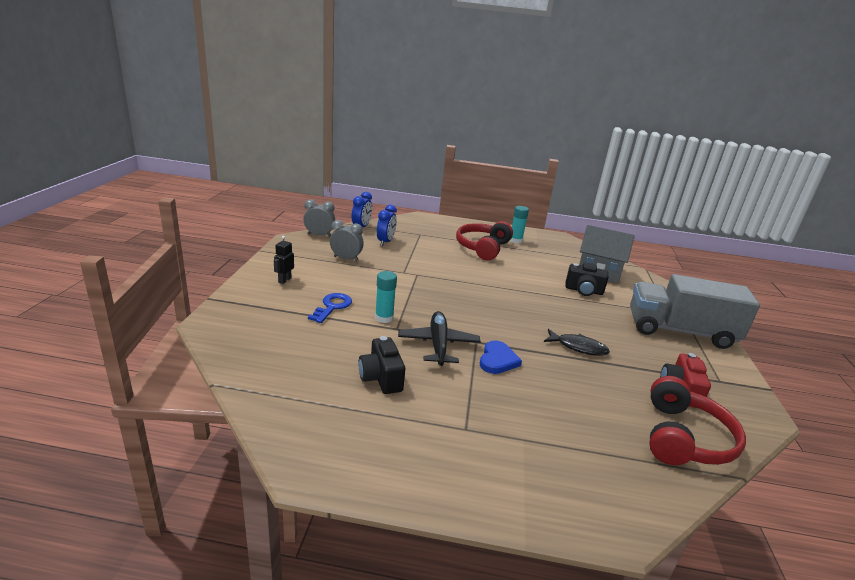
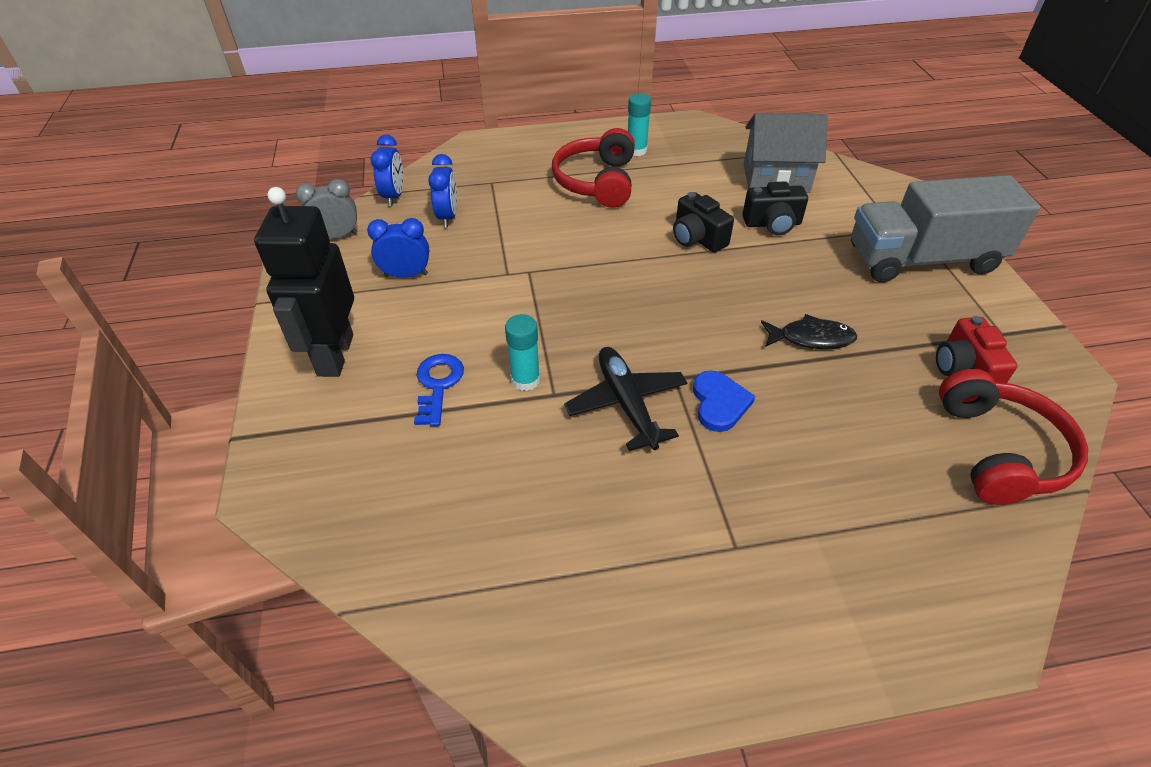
camera: 15 degrees left, 20 degrees up
(284, 280) = (334, 355): black robot -> black robot, size x2.38
(346, 259) = (406, 275): grey clock -> blue clock
(381, 378) = (580, 500): black camera -> black camera (697, 238)

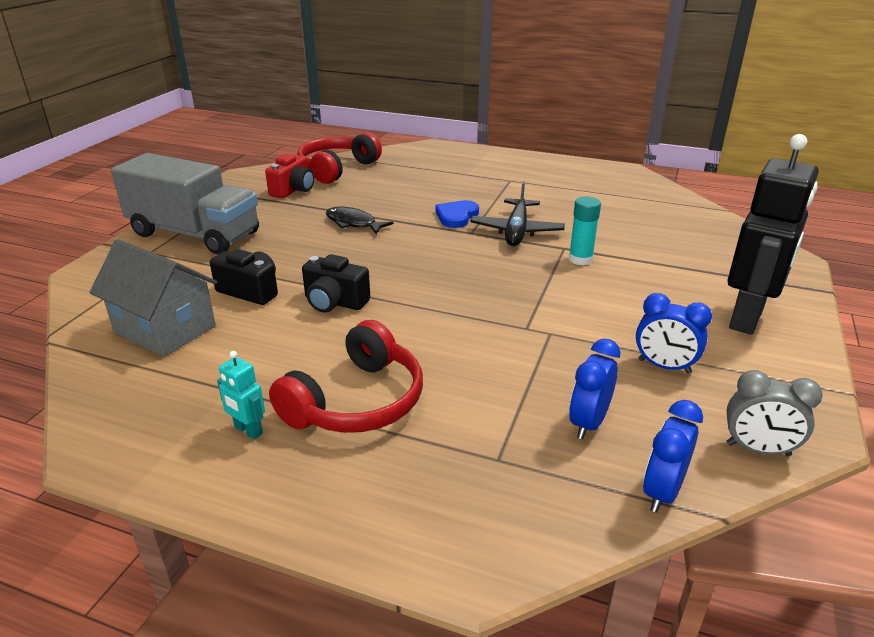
camera: 150 degrees left, 15 degrees down
(438, 385) = (652, 275): blue key -> none
(636, 150) = (248, 431): turquoise glue stick -> turquoise robot
(697, 238) = (334, 302): black camera -> black camera turned 120 degrees clockwise

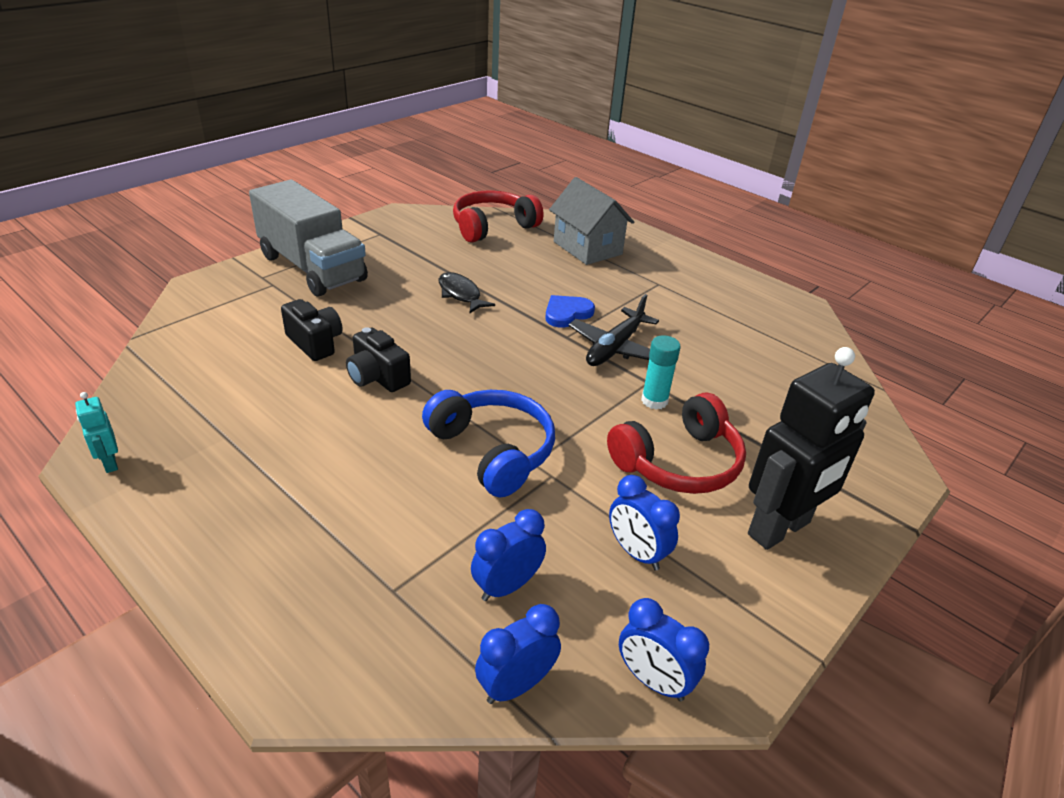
camera: 20 degrees right, 5 degrees up
(165, 329) = (219, 360): grey house -> grey house (587, 248)
(248, 431) = (211, 483): turquoise robot -> turquoise robot (109, 463)
(293, 190) = (433, 241): red camera -> none
(357, 401) = (318, 487): red headphones -> red headphones (679, 462)
(486, 329) = (493, 450): none -> blue headphones
(758, 449) = (653, 681): grey clock -> blue clock

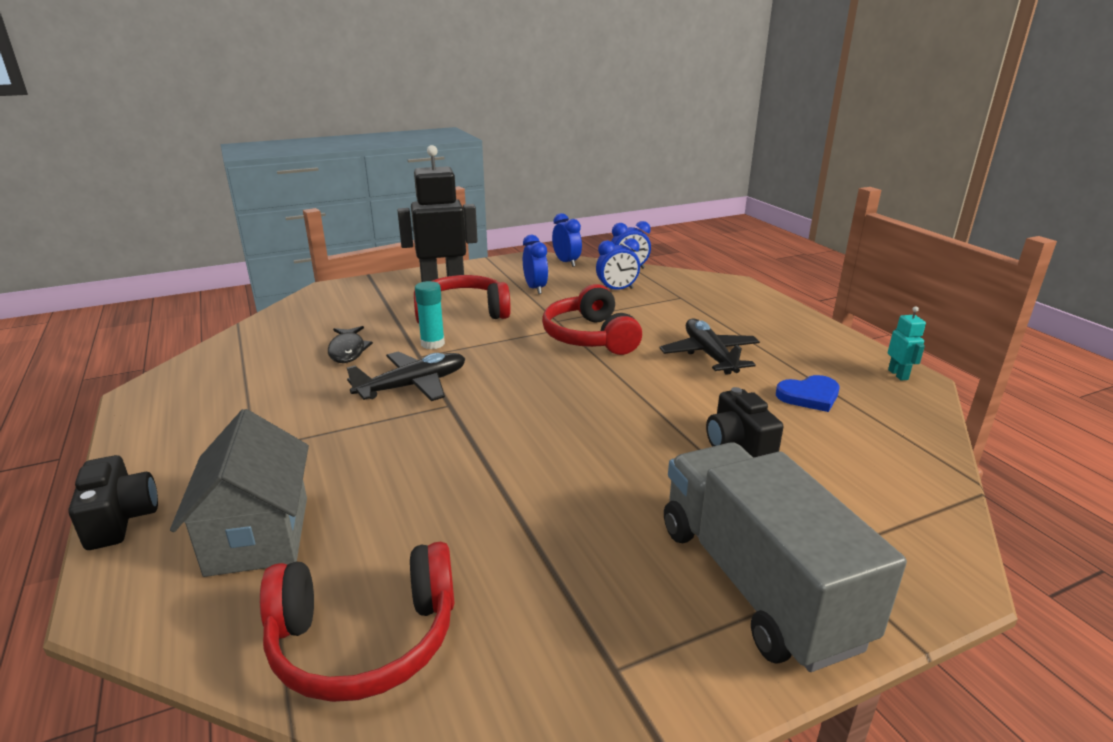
camera: 155 degrees left, 10 degrees down
(340, 449) = (709, 355): none -> black plane
(377, 377) = (670, 399): black camera -> black camera (121, 519)
(460, 294) = (533, 481): black fish -> black fish (348, 350)
(493, 450) = (590, 337): blue headphones -> red headphones
(567, 313) = (420, 429): blue heart -> blue heart (809, 396)

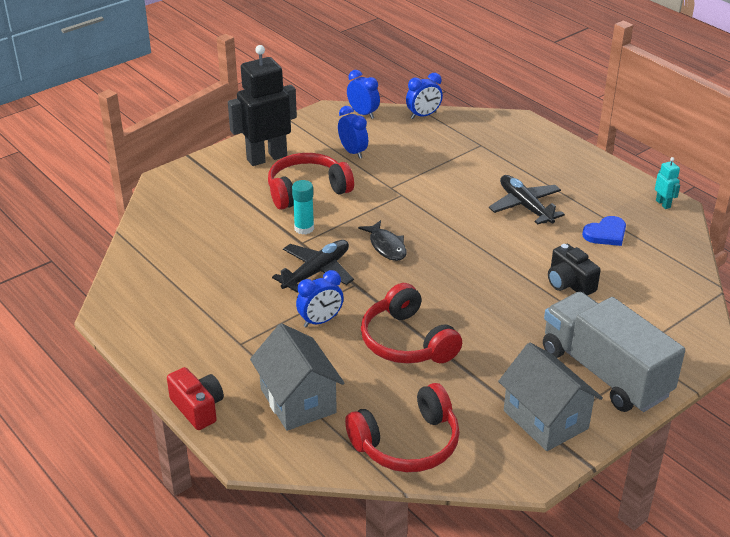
camera: 15 degrees left, 10 degrees up
(121, 519) = (198, 408): black camera -> red camera
(348, 350) = (239, 246): black fish -> black fish (386, 246)
(590, 337) = (426, 201): red headphones -> red headphones (406, 341)
(617, 290) = (424, 143): blue clock -> blue clock (320, 321)
(622, 647) = (545, 419): none -> grey house

